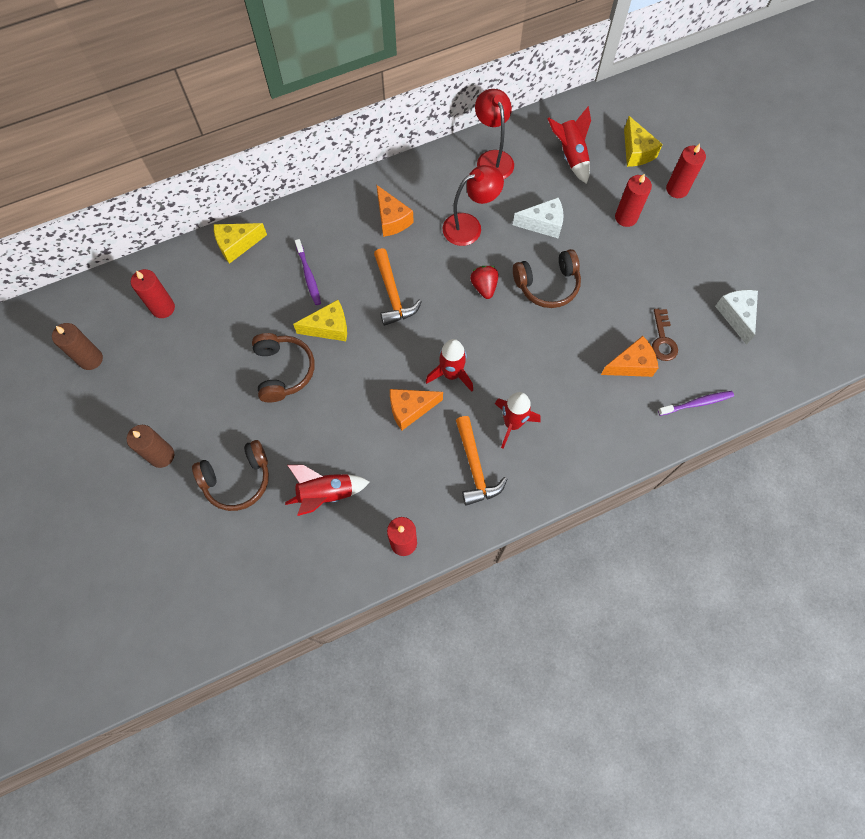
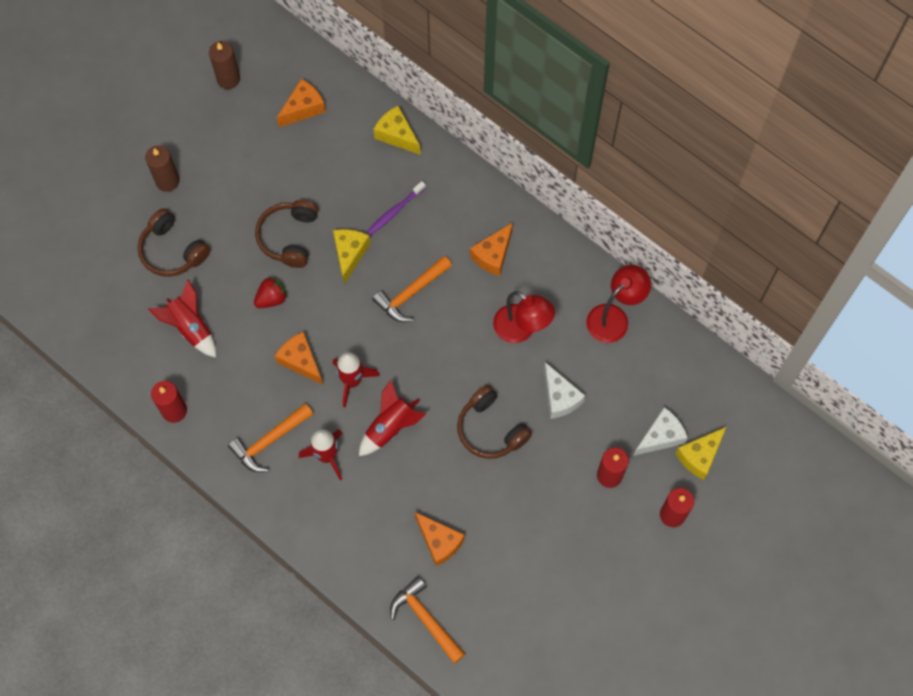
camera: 65 degrees right, 0 degrees up
(163, 308) = (303, 108): red candle -> orange cheese
(283, 371) = (289, 237): brown headphones -> brown headphones turned 135 degrees clockwise
(329, 327) = (349, 254): yellow cheese -> yellow cheese turned 135 degrees counterclockwise
(484, 287) = (459, 371): red strawberry -> red strawberry (271, 298)
(570, 155) = (658, 392): red rocket -> red rocket (390, 427)
(662, 340) = (481, 562): brown key -> none
(696, 403) = (426, 619): purple toothbrush -> orange hammer
(736, 315) = (545, 626): white cheese -> white cheese (660, 436)

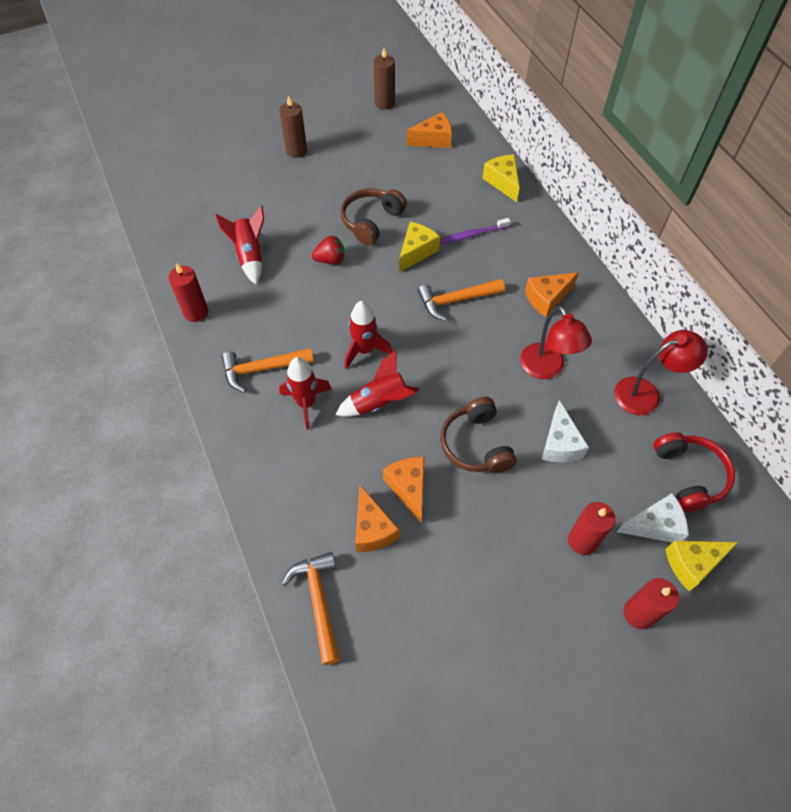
camera: 25 degrees right, 10 degrees down
(172, 251) = (270, 197): brown headphones -> none
(300, 361) = (327, 316): orange cheese -> orange cheese (408, 488)
(674, 380) = (689, 476): none -> red headphones

